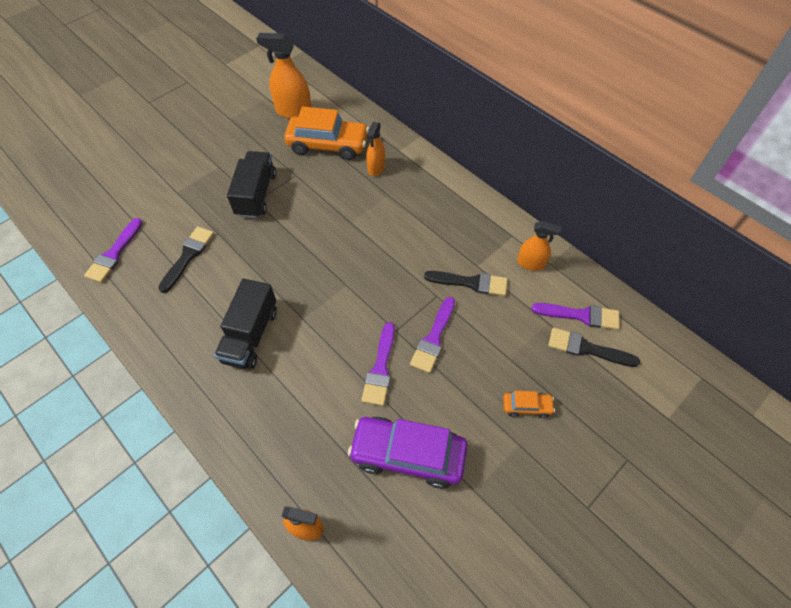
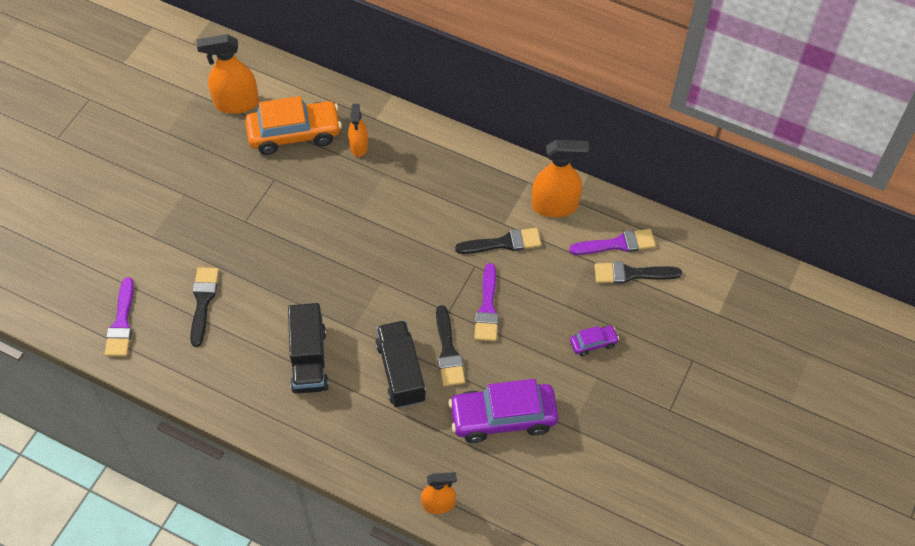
camera: 20 degrees left, 0 degrees up
(256, 194) = (242, 214): black truck -> black truck (401, 372)
(380, 368) = (448, 351): purple brush -> black brush
(526, 406) = (593, 343): orange car -> purple car
(530, 263) = (555, 206): orange spray bottle -> orange spray bottle, size x1.61

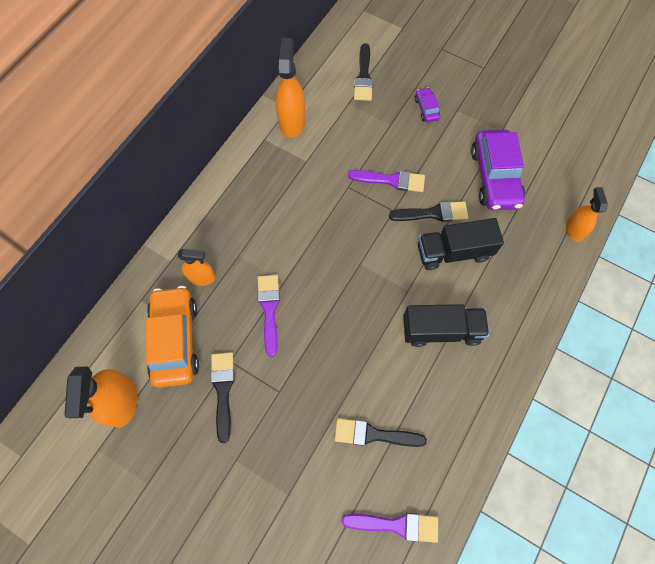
camera: 85 degrees left, 10 degrees up
(503, 243) = (326, 163): black brush -> black brush (223, 390)
(617, 244) = (334, 82): purple brush -> purple brush (269, 309)

